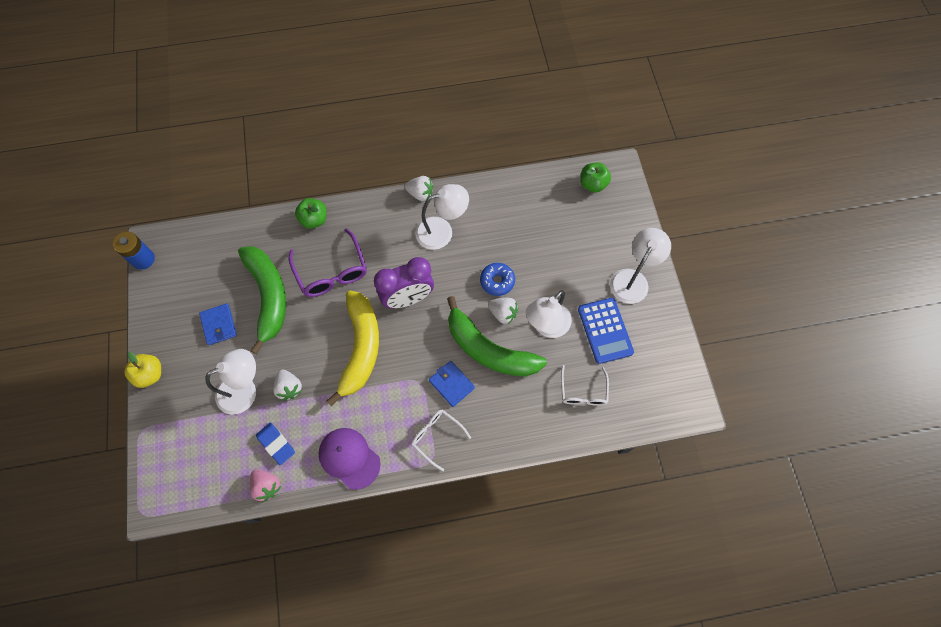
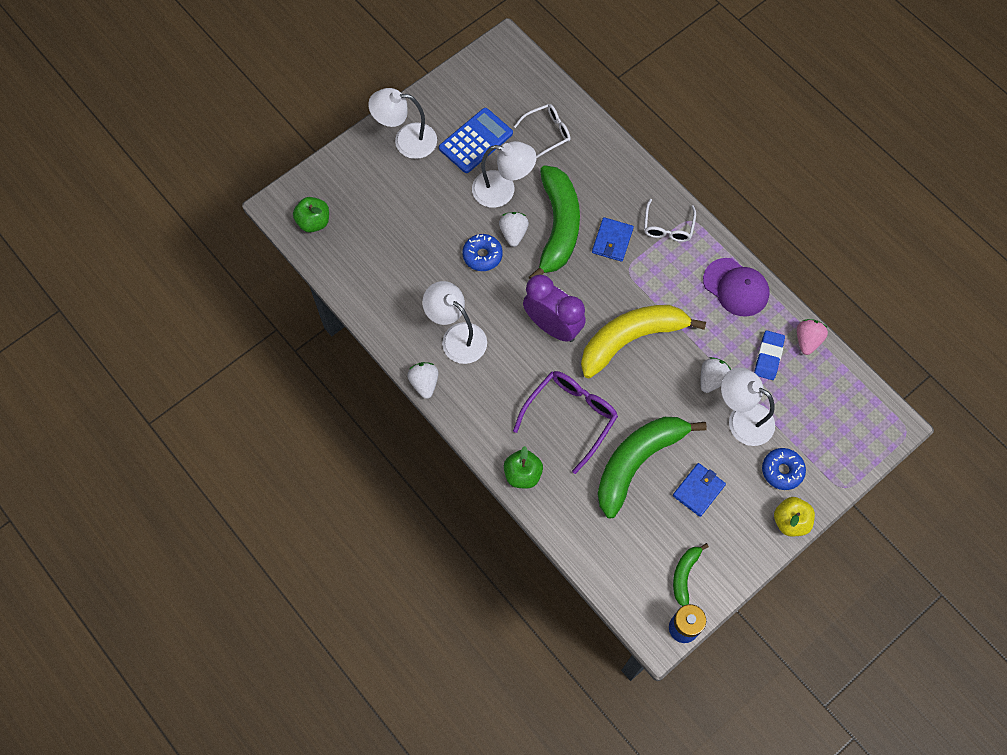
camera: 120 degrees left, 0 degrees up
(173, 280) = (684, 575): none -> green banana
(187, 393) = (782, 471): none -> blue donut
(349, 458) = (736, 287): purple cap -> purple cap turned 60 degrees counterclockwise

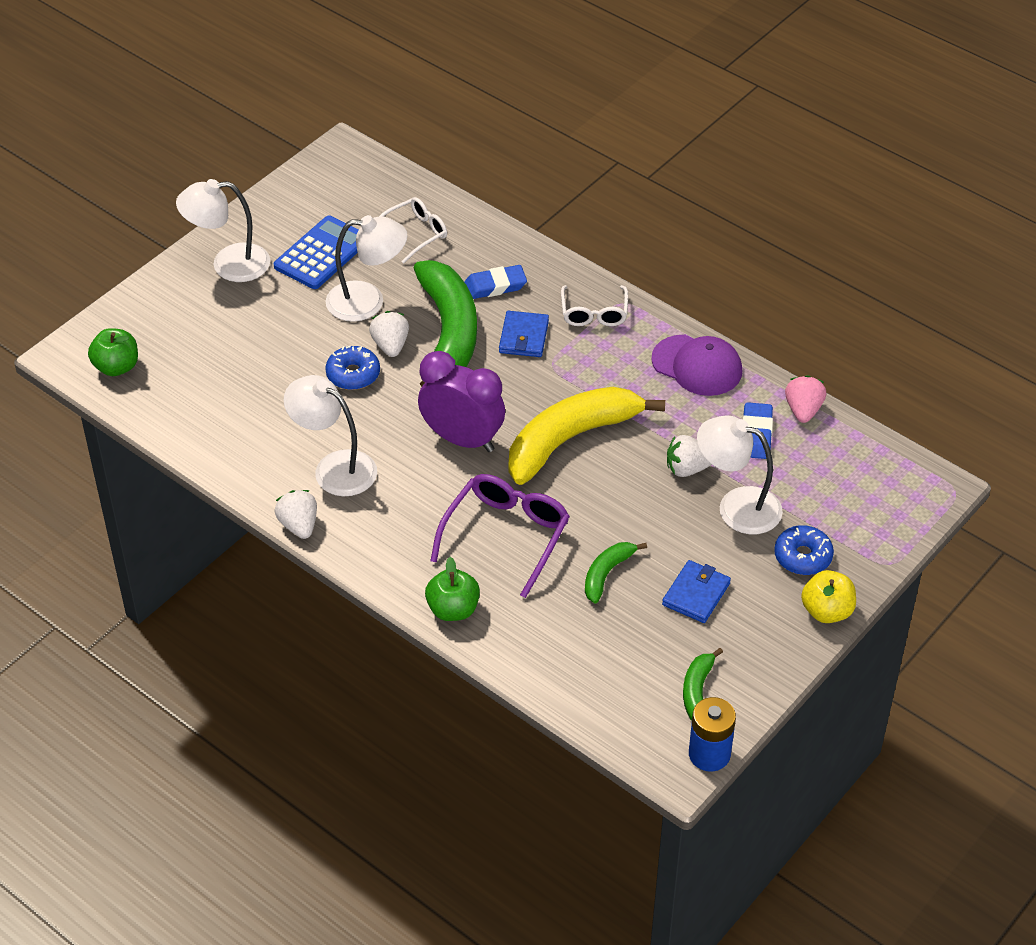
camera: 10 degrees left, 20 degrees down
(598, 190) = (495, 286): none -> blue eraser
(637, 462) = (607, 574): green banana -> green banana, size x0.48
(712, 379) = (687, 469): white strawberry -> white strawberry turned 120 degrees counterclockwise

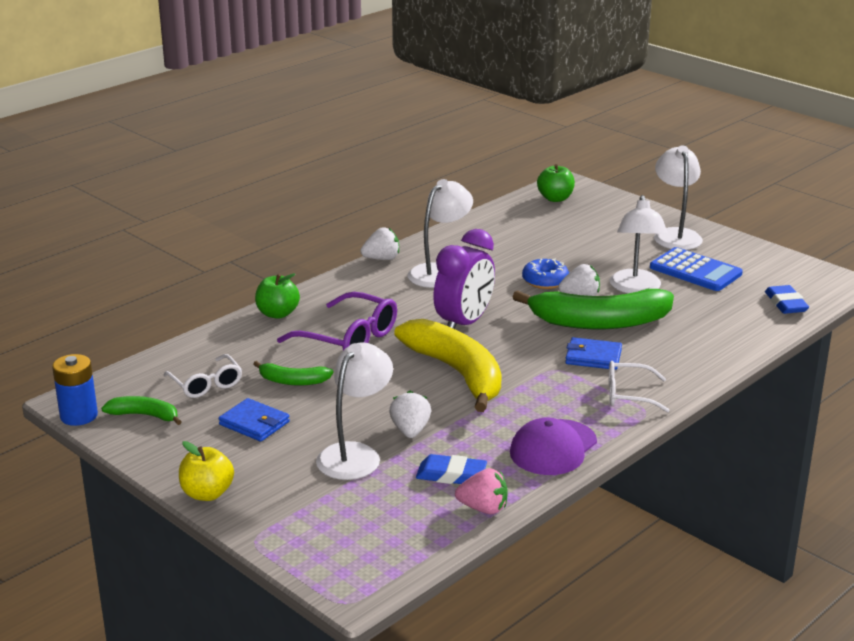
camera: 95 degrees right, 20 degrees down
(415, 233) = (730, 311): white glasses -> white glasses (206, 384)
(495, 286) = (662, 346): blue eraser -> blue eraser (785, 304)
(607, 574) = (293, 381): green banana -> green banana turned 150 degrees clockwise
(802, 556) = (280, 486): blue donut -> none

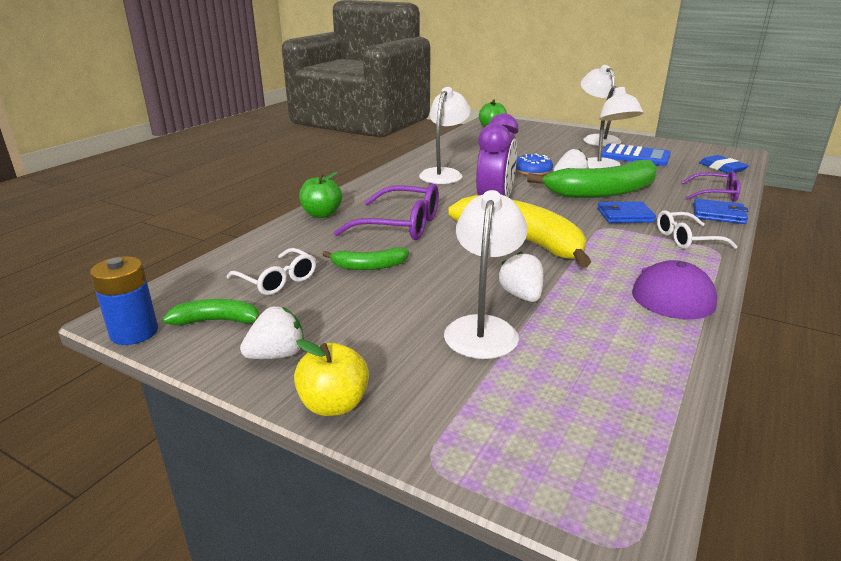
camera: 15 degrees left, 0 degrees up
(254, 423) = (350, 311): blue wallet -> blue wallet (718, 214)
(382, 259) = (389, 170): white strawberry -> white strawberry (277, 355)
(451, 475) = (602, 334): blue eraser -> none
(483, 508) = (671, 366): pink strawberry -> none
(728, 342) = (715, 194): none -> purple glasses

